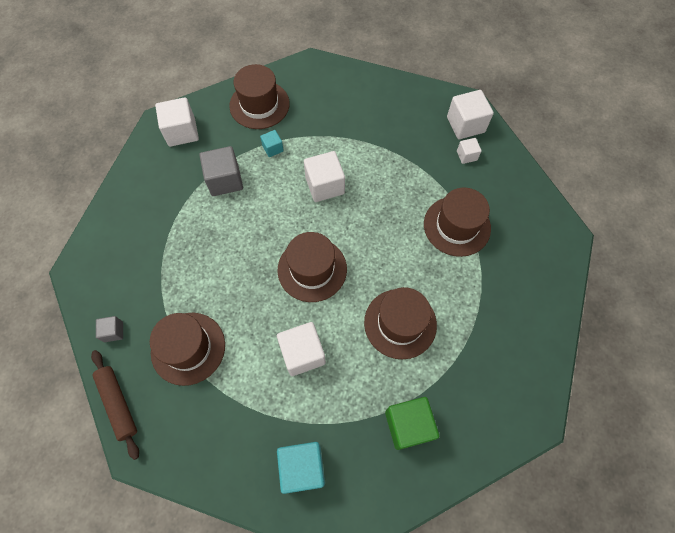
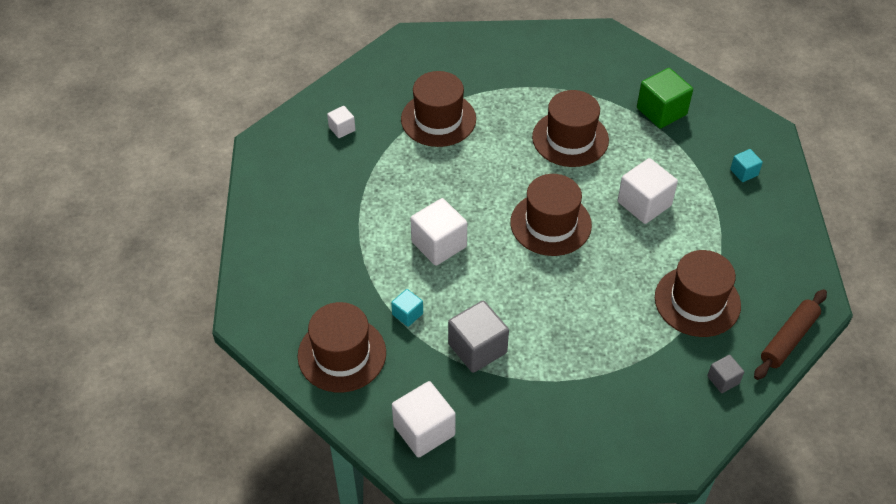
camera: 110 degrees left, 15 degrees down
(302, 467) = (744, 172): turquoise cube -> turquoise cube, size x0.53
(465, 125) = (297, 138): white cube -> none

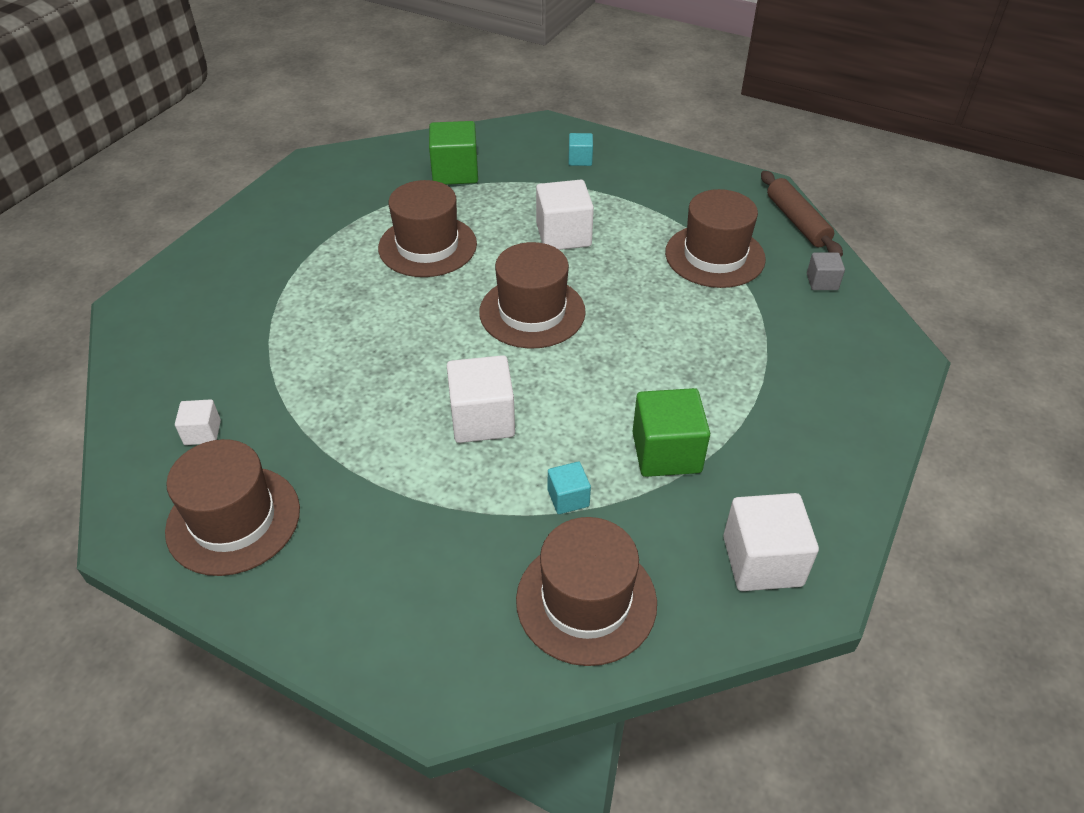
camera: 60 degrees left, 5 degrees down
(438, 119) = (288, 335): brown hat -> brown hat (233, 520)
(477, 348) = (666, 452): grey cube -> green cube

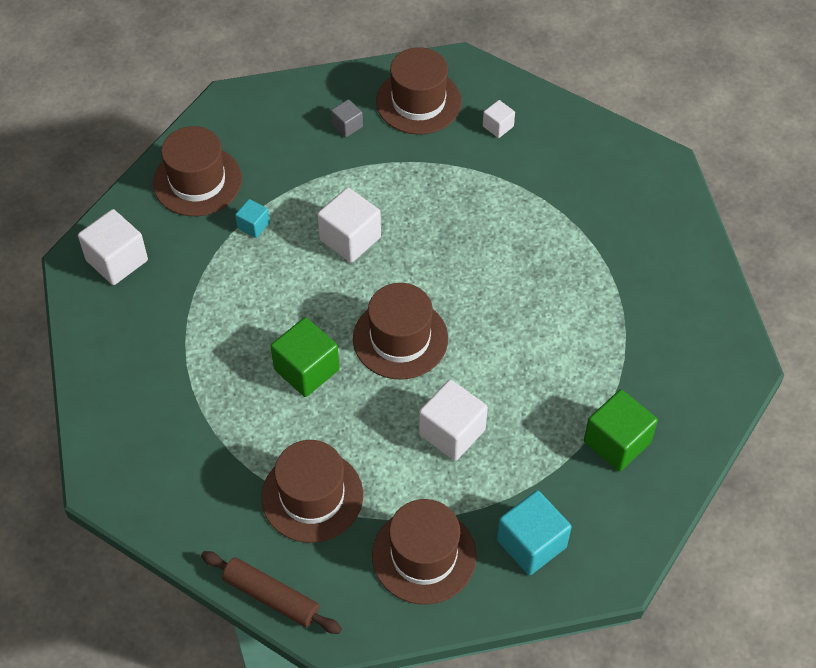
camera: 140 degrees right, 10 degrees up
(427, 246) = (540, 345): brown hat -> brown hat (424, 555)
(580, 159) = (531, 543): turquoise cube -> turquoise cube, size x1.87
(666, 452) = (218, 291): green cube -> green cube (306, 369)
(822, 282) = (205, 526): grey cube -> grey cube (347, 126)

